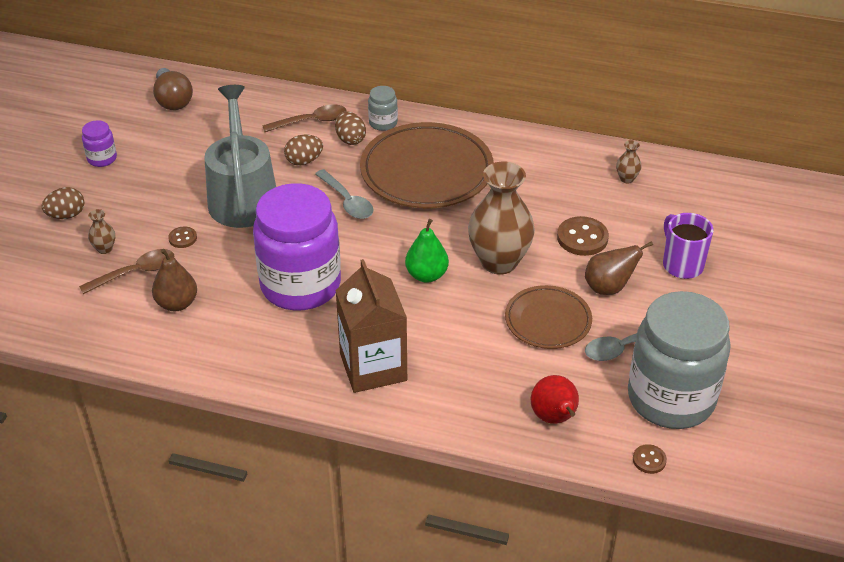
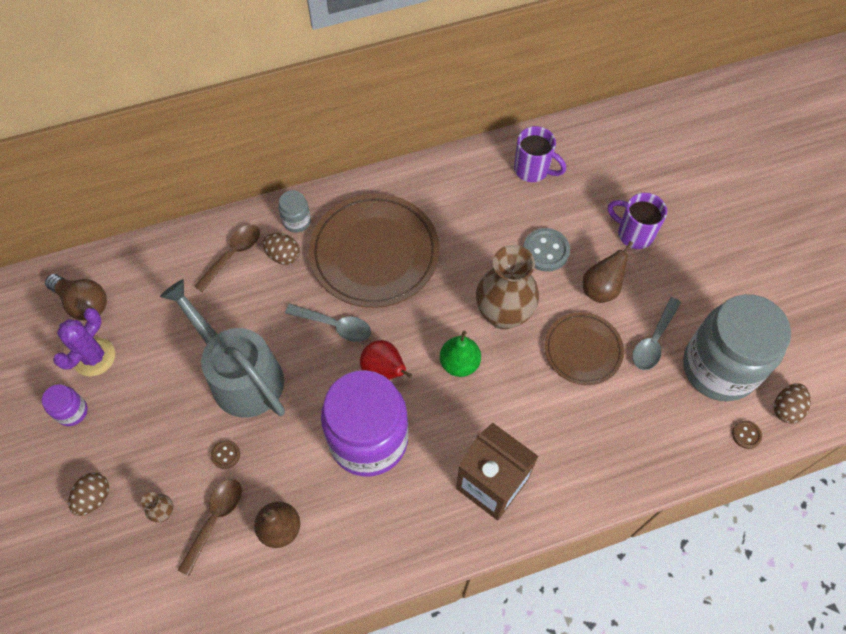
camera: 35 degrees left, 20 degrees up
(149, 135) = (94, 357): none -> purple cactus
(304, 161) = (262, 303): brown egg -> brown egg (786, 408)
(554, 418) = (657, 441): red pear -> red pear (384, 371)
(582, 238) = (545, 251): brown button -> grey button
(626, 179) = (533, 170): brown vase -> purple mug

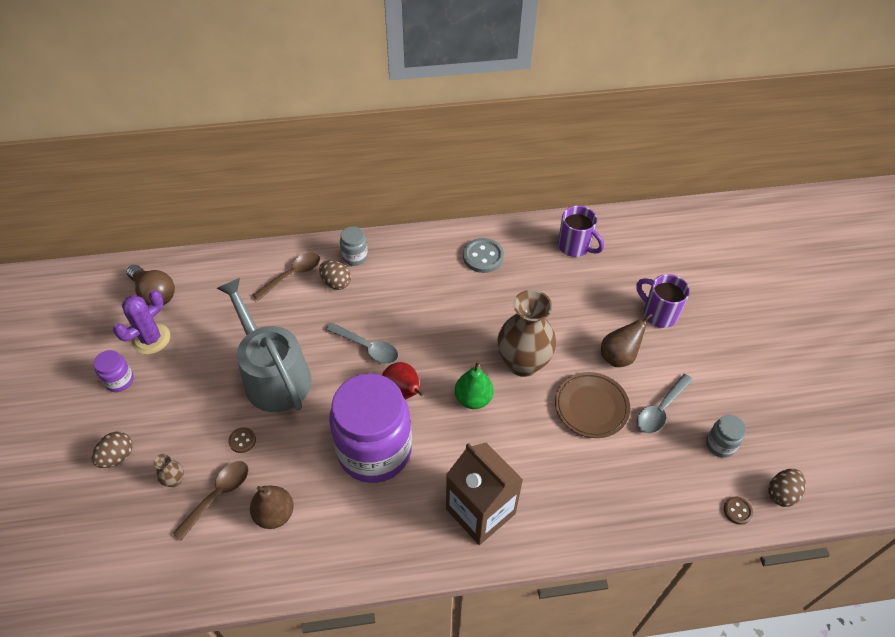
camera: 10 degrees right, 10 degrees down
(374, 253) = (417, 294): brown plate -> none
(545, 251) = (573, 316): grey button -> grey button (483, 257)
(719, 368) = (720, 445): grey jar -> grey jar, size x0.41

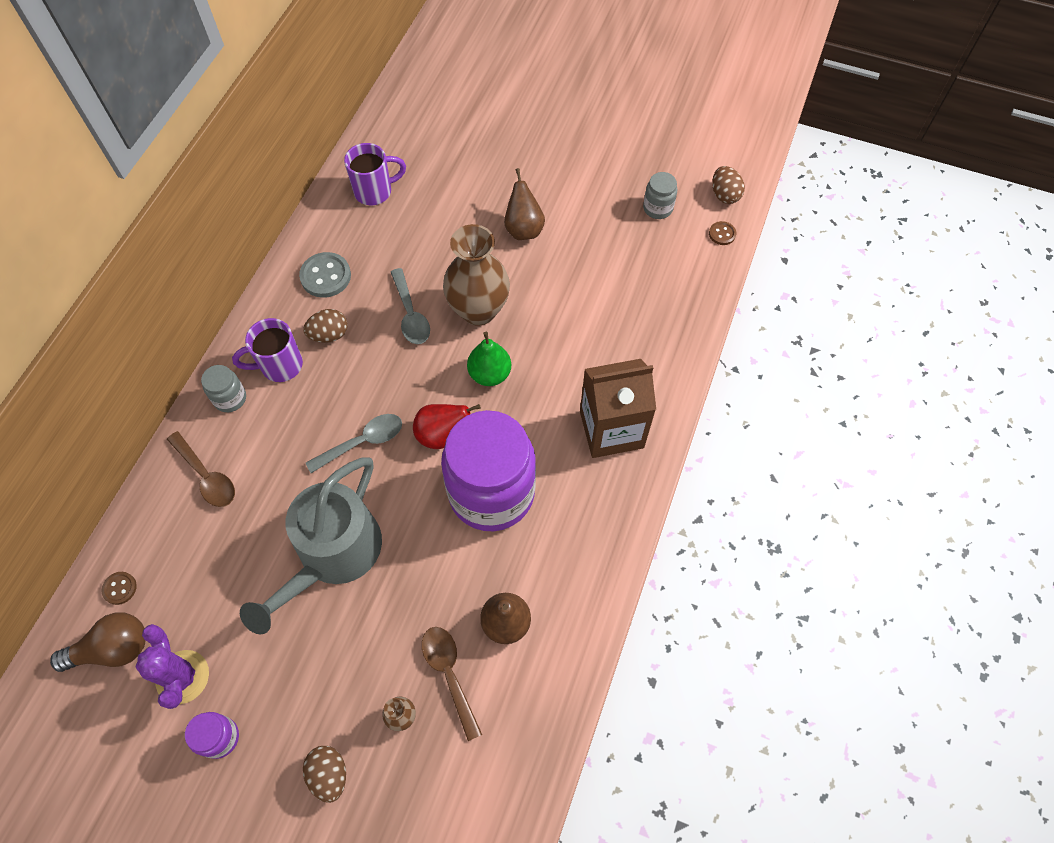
camera: 60 degrees left, 10 degrees up
(242, 440) = (397, 622): brown button -> brown button (120, 588)
(273, 375) = (333, 554): grey watering can -> grey watering can turned 60 degrees counterclockwise
(292, 275) = (206, 476): brown spoon -> brown spoon turned 150 degrees clockwise
(336, 283) = (252, 434): brown egg -> brown egg (329, 335)
(591, 407) = (561, 281): brown plate -> none
(658, 314) = (500, 172): purple mug -> purple mug (279, 366)
(661, 409) = (598, 230): grey spoon -> grey spoon (410, 314)

